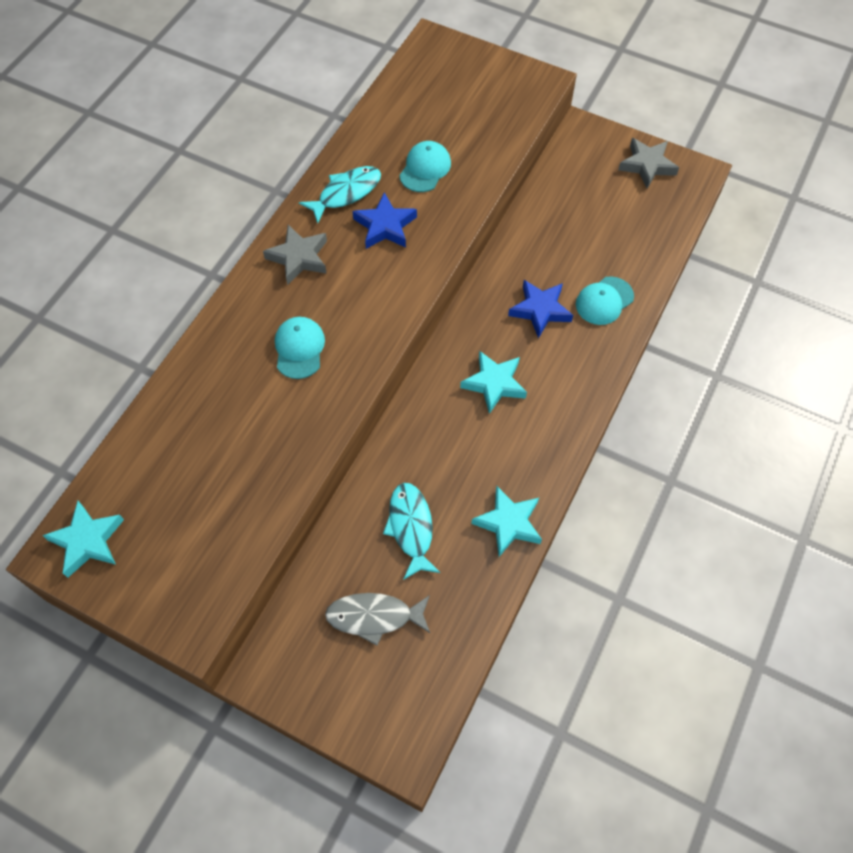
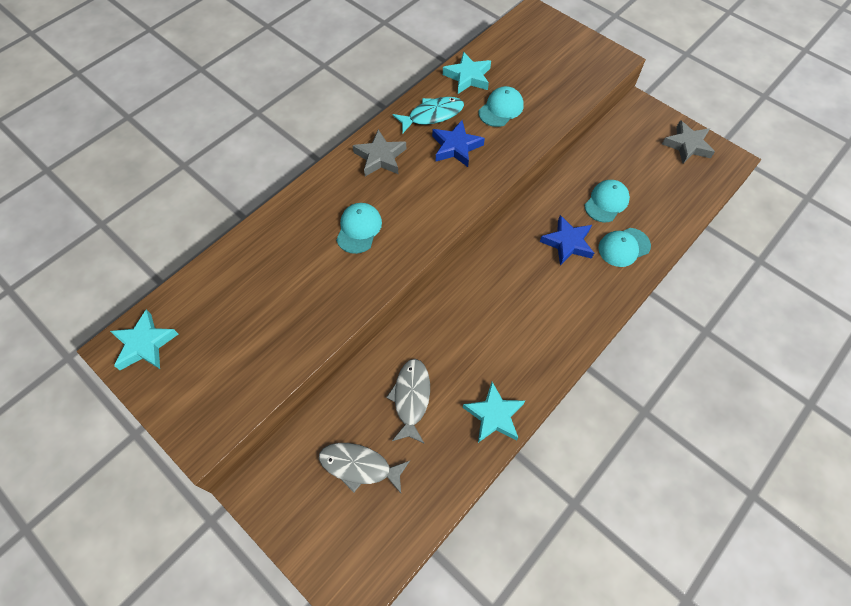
camera: 15 degrees right, 0 degrees up
(411, 528) = (411, 398): turquoise fish -> grey fish
(494, 383) = (513, 294): turquoise star -> turquoise star (468, 77)
(572, 252) = (606, 202): none -> turquoise cap

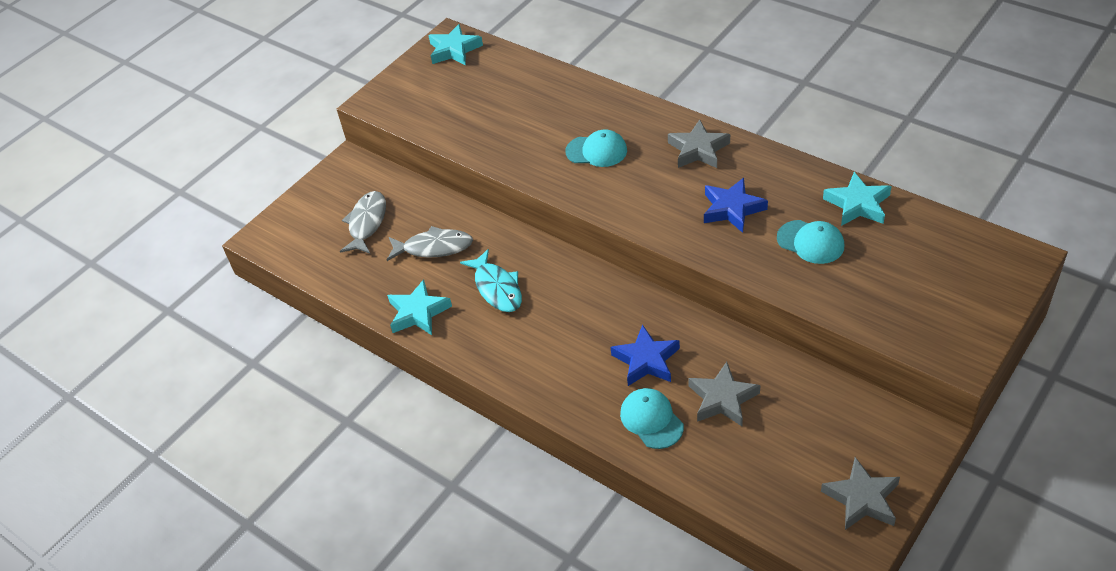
camera: 90 degrees right, 15 degrees down
(432, 115) = (777, 181): turquoise fish -> turquoise fish (497, 288)
(606, 202) = (722, 399): turquoise cap -> grey star

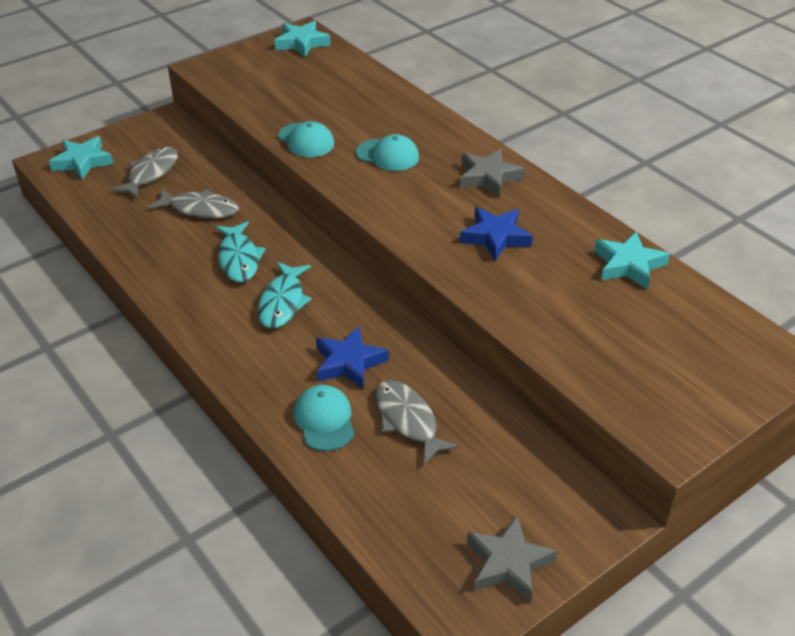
camera: 10 degrees right, 5 degrees down
(418, 312) = (153, 261): turquoise star -> turquoise star (83, 162)
(559, 319) = (283, 302): none -> turquoise fish
(722, 399) = (408, 420): grey star -> grey fish
(810, 242) = (561, 287): turquoise cap -> turquoise cap (306, 140)

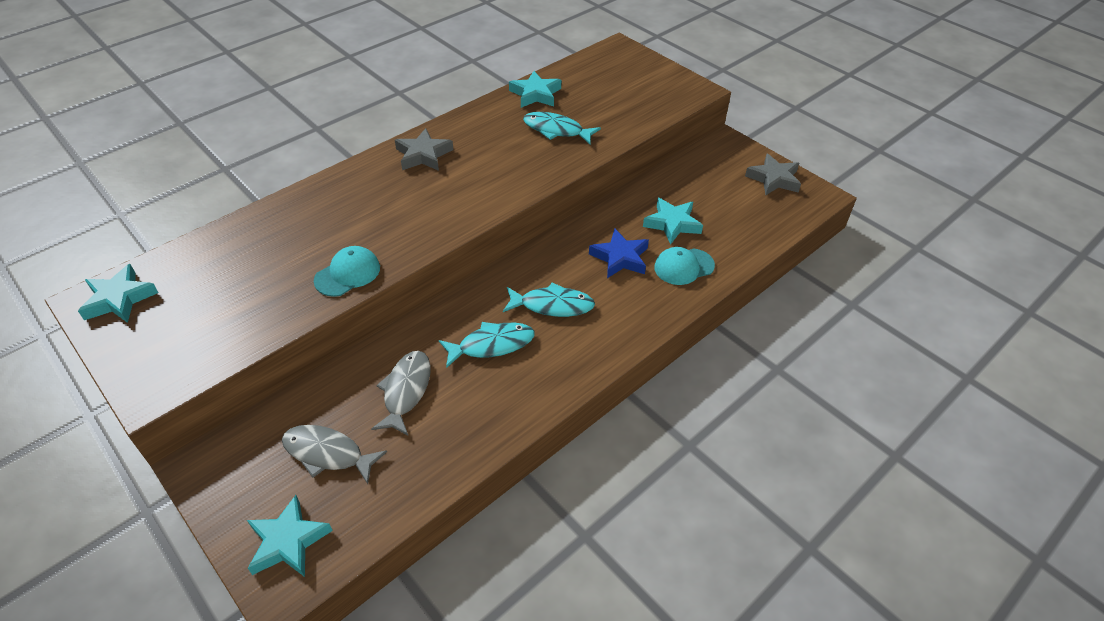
camera: 95 degrees left, 5 degrees up
(388, 155) = (382, 215): turquoise cap -> none
(408, 420) = (672, 224): grey fish -> turquoise star
(495, 237) = (507, 152): blue star -> none
(543, 279) = (556, 130): none -> turquoise fish

